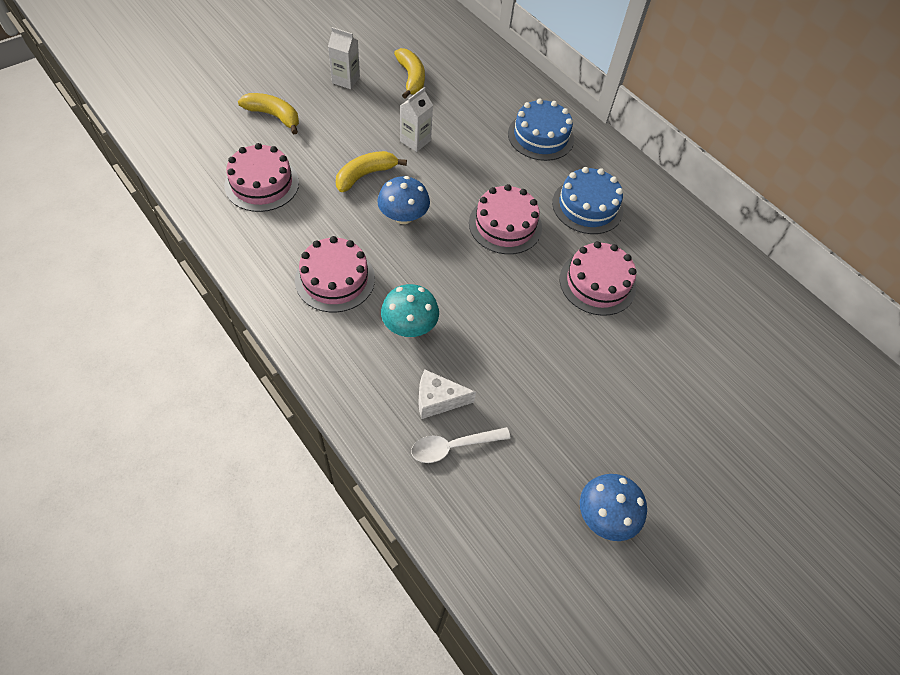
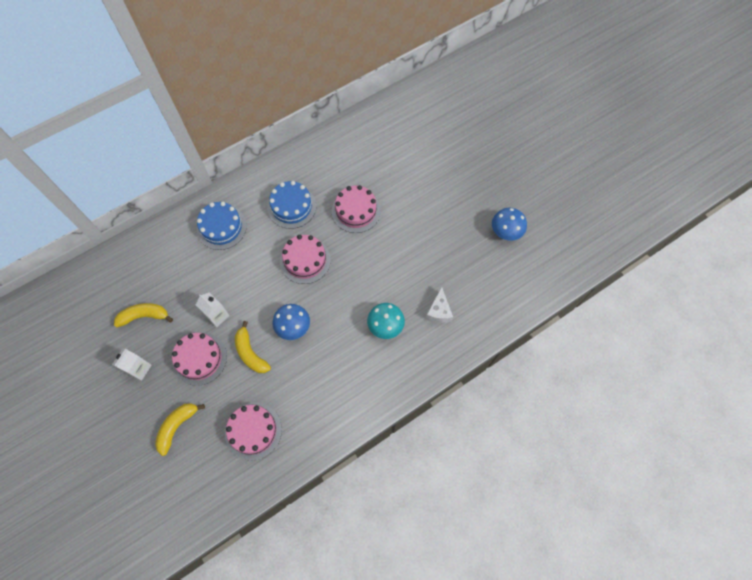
camera: 80 degrees left, 10 degrees up
(335, 279) = (346, 373): pink cake -> pink cake (199, 358)
(453, 446) = (468, 304): white spoon -> none

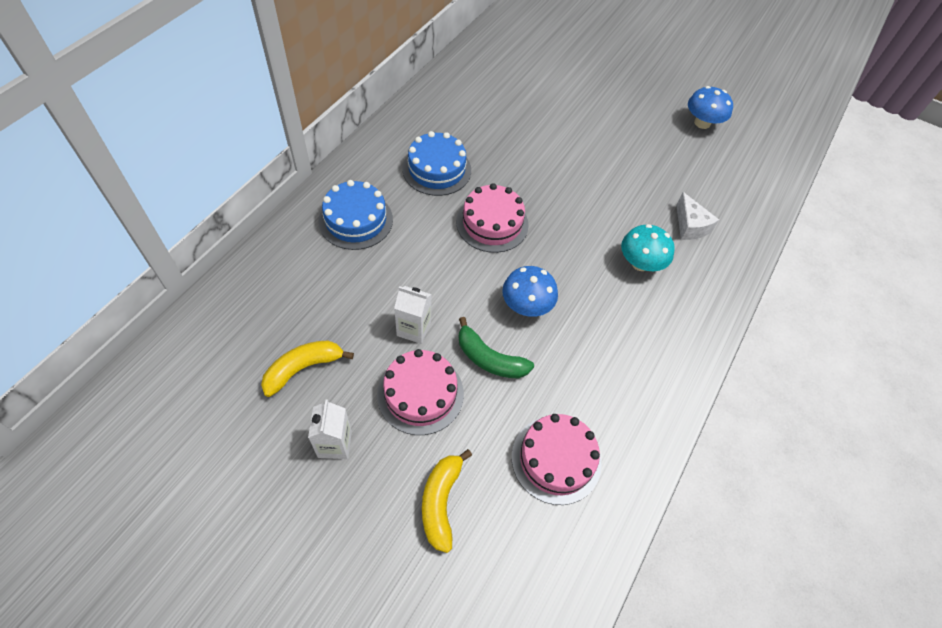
camera: 30 degrees left, 10 degrees down
(250, 353) = (489, 359): yellow banana -> green banana
(356, 211) = (520, 151): pink cake -> none

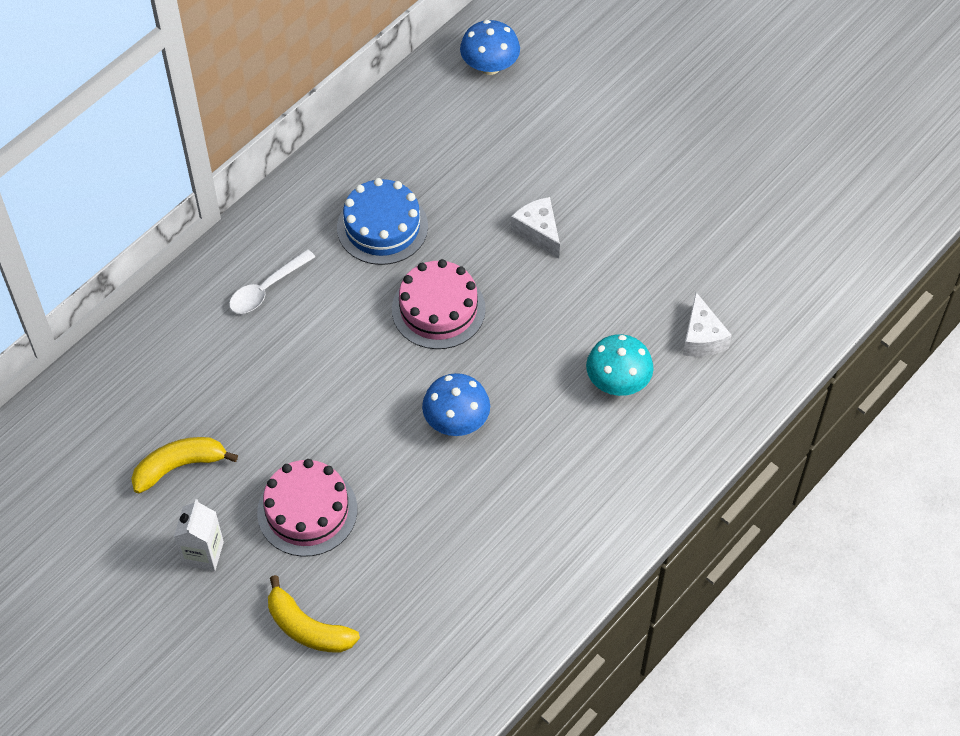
camera: 15 degrees right, 0 degrees up
(356, 220) = (266, 289): blue cake -> white spoon
(414, 329) = (313, 435): white carton -> none
(441, 502) = (308, 628): yellow banana -> yellow banana turned 75 degrees counterclockwise
(489, 359) = (396, 480): green banana -> none
(551, 164) = (538, 232): none -> white cheese
(556, 459) = (446, 601): pink cake -> none
(702, 123) = (774, 185): blue mushroom -> blue mushroom (490, 66)

